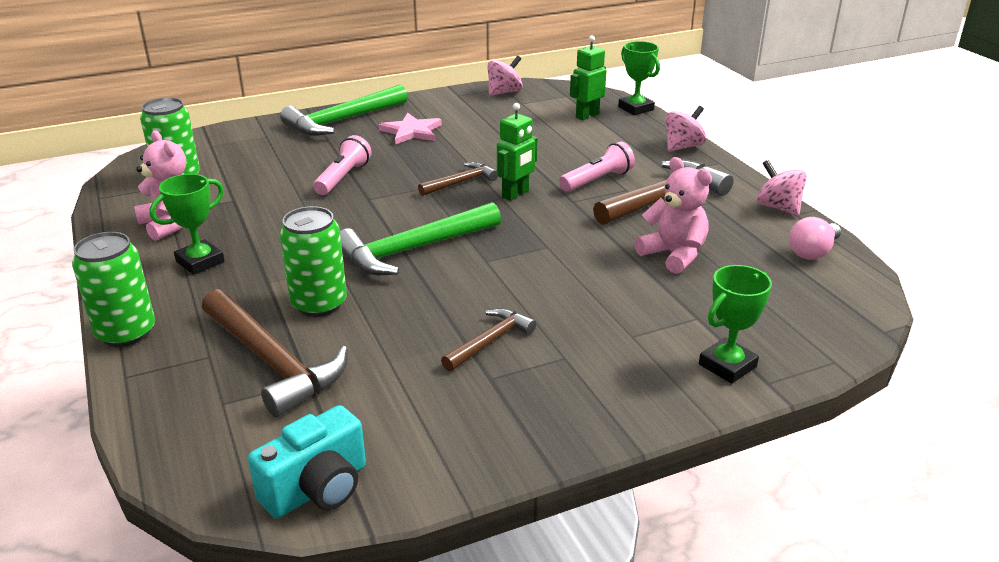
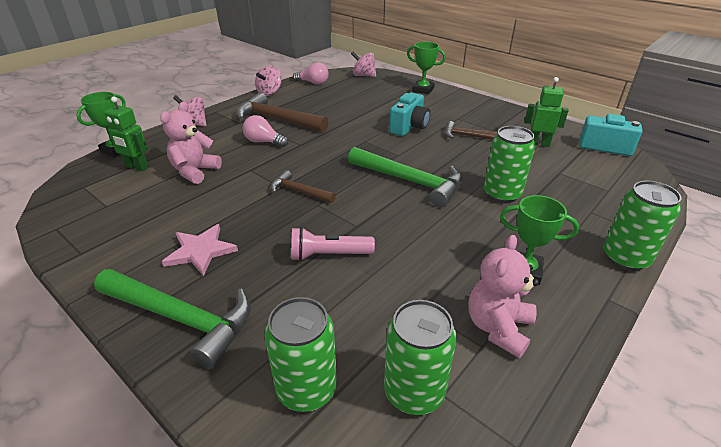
camera: 115 degrees left, 5 degrees up
(231, 148) = (306, 389): none -> green can
(273, 362) = (564, 188): brown hammer -> none
(504, 92) = (72, 224): pink spinning top -> pink spinning top (363, 76)
(515, 194) = (304, 165): green robot -> green robot (538, 143)
(564, 295) = (409, 127): none -> turquoise camera
(597, 180) = (264, 142): pink flashlight -> pink light bulb
(673, 255) = (343, 109): pink teddy bear -> pink teddy bear (195, 171)

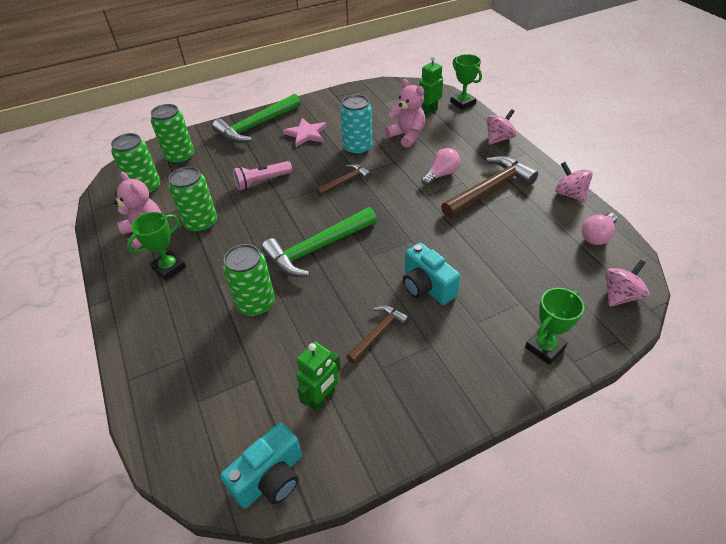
camera: 115 degrees right, 10 degrees up
(228, 199) = (357, 148): none -> turquoise can
(328, 255) = (262, 181): pink flashlight -> pink flashlight turned 135 degrees counterclockwise
(625, 258) = (124, 338): green can -> green can (201, 223)

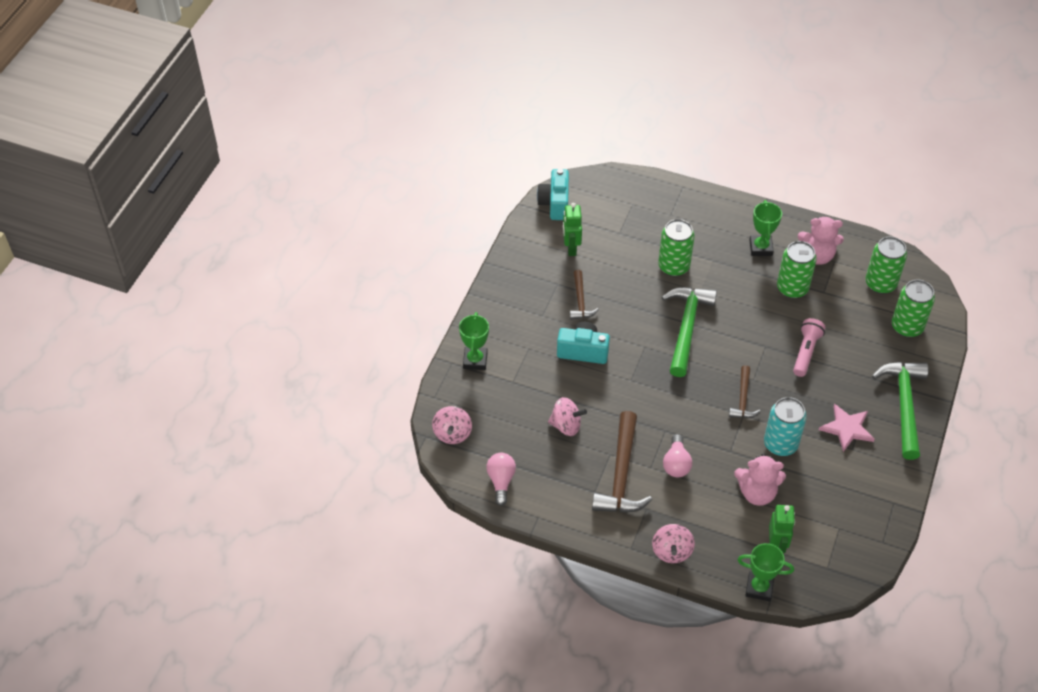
camera: 135 degrees right, 5 degrees up
(569, 194) = (553, 516): pink spinning top -> pink spinning top (566, 425)

